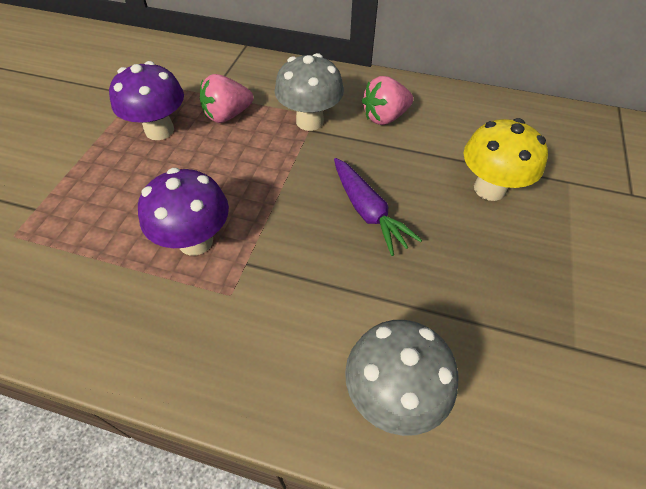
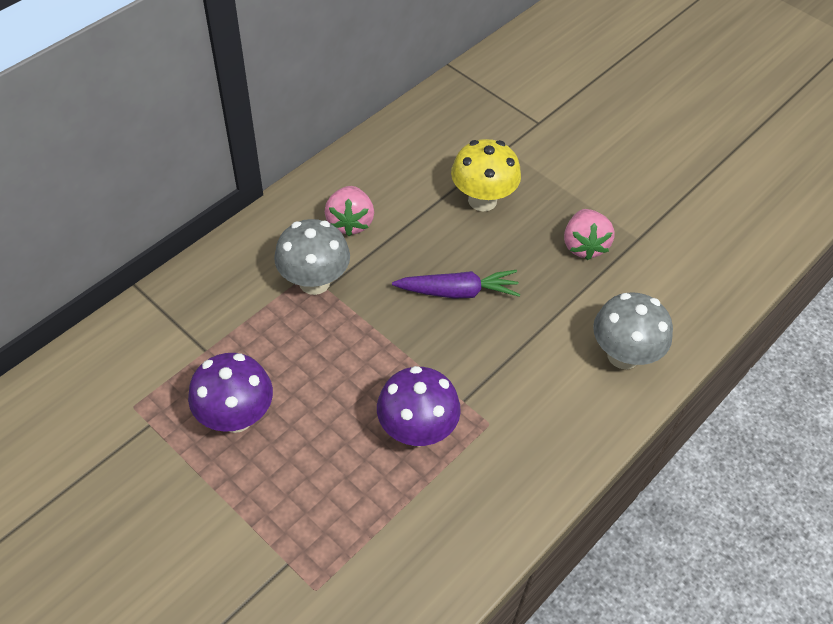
camera: 65 degrees left, 0 degrees up
(227, 115) = (255, 347): pink strawberry -> pink strawberry (584, 245)

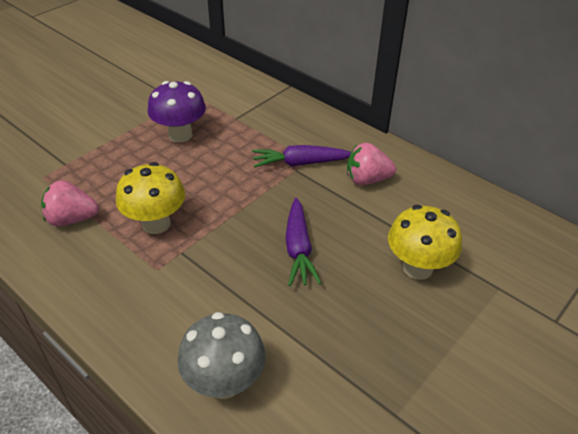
camera: 90 degrees right, 10 degrees down
(314, 282) = (300, 163): grey mushroom -> purple carrot
(417, 430) = (156, 224): purple mushroom -> yellow mushroom
(584, 245) = (373, 355): pink strawberry -> pink strawberry (72, 219)

